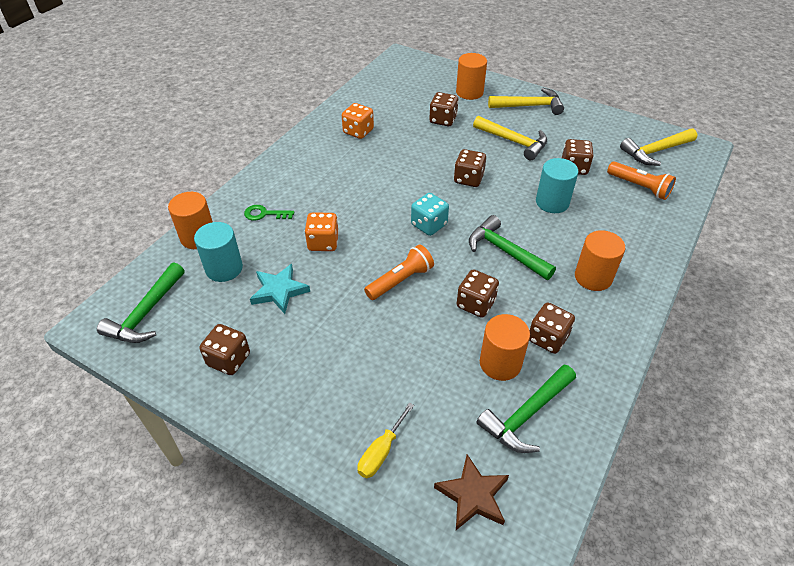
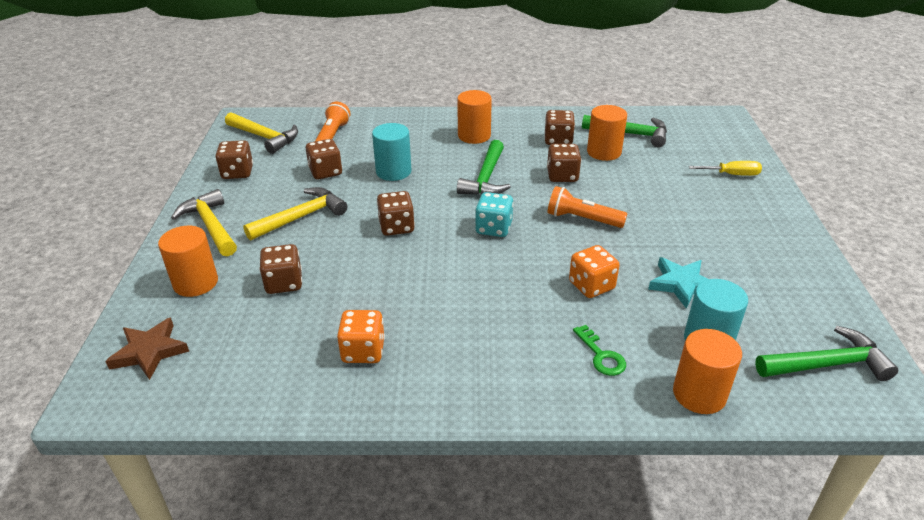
camera: 120 degrees left, 10 degrees down
(229, 359) = (780, 276): brown dice -> brown dice (237, 173)
(473, 495) = (707, 137): brown star -> brown star (149, 351)
(513, 142) = (301, 217): yellow hammer -> yellow hammer turned 45 degrees clockwise

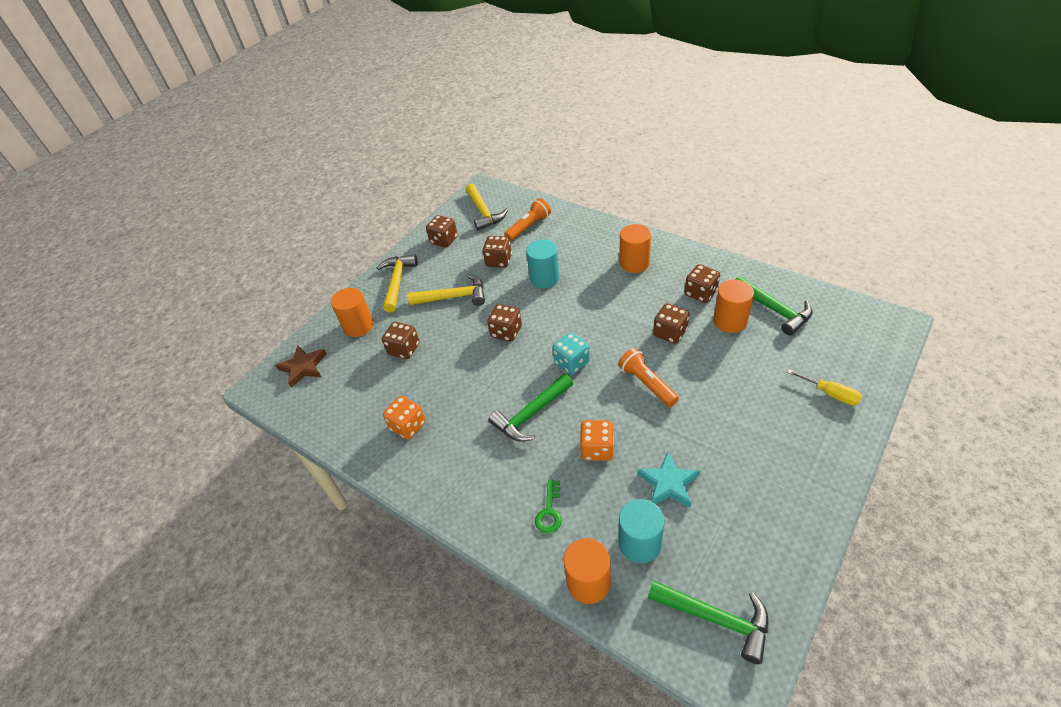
camera: 40 degrees right, 10 degrees up
(486, 178) = (607, 311): green hammer -> green hammer (531, 414)

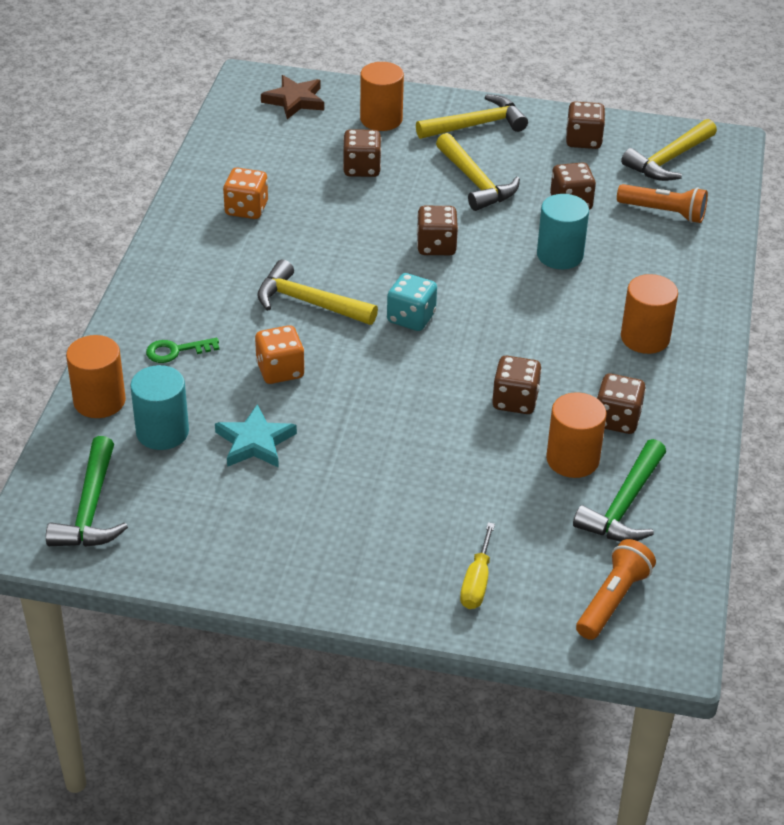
camera: 60 degrees right, 5 degrees down
(531, 414) = (309, 302): green hammer -> yellow hammer
(647, 383) = (408, 394): orange flashlight -> orange flashlight (612, 600)

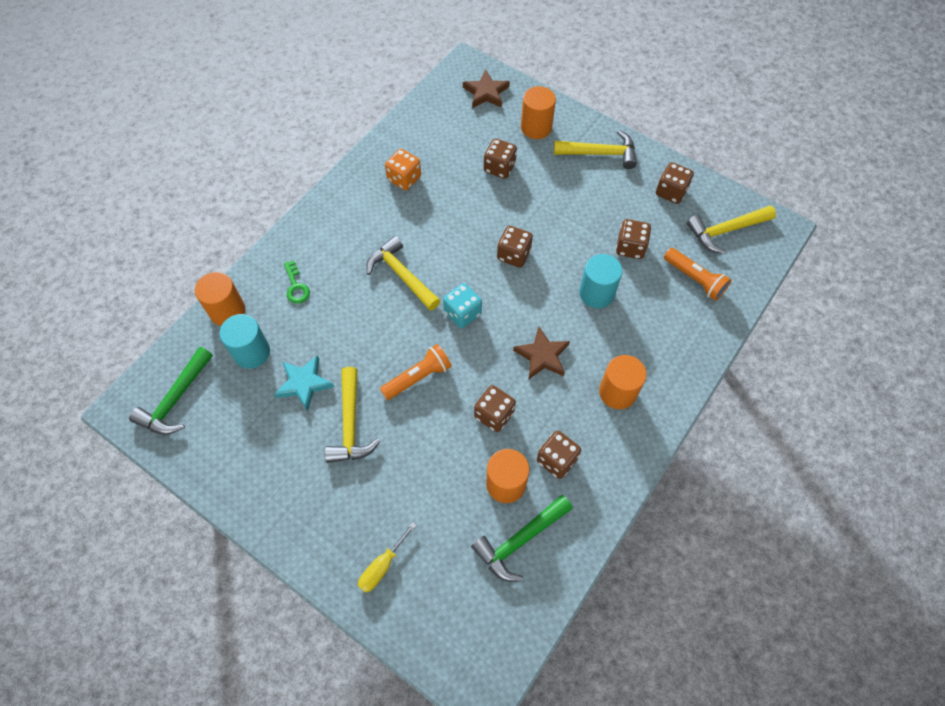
camera: 25 degrees right, 20 degrees up
(176, 351) = (296, 286): green key -> green key turned 120 degrees counterclockwise
(280, 370) = (352, 328): orange dice -> none
(475, 182) = (572, 205): yellow hammer -> yellow hammer (350, 424)
(535, 330) = (542, 356): none -> brown star
(612, 600) = (466, 623): orange flashlight -> orange flashlight (418, 377)

